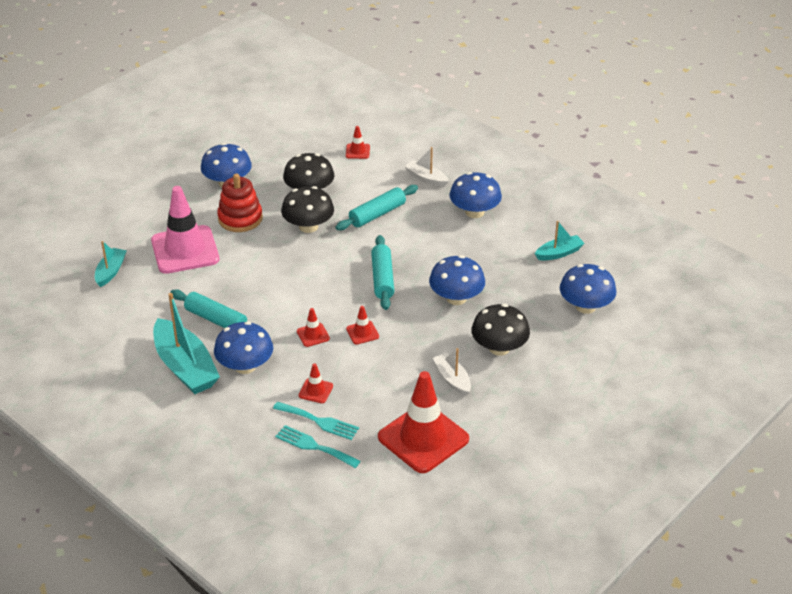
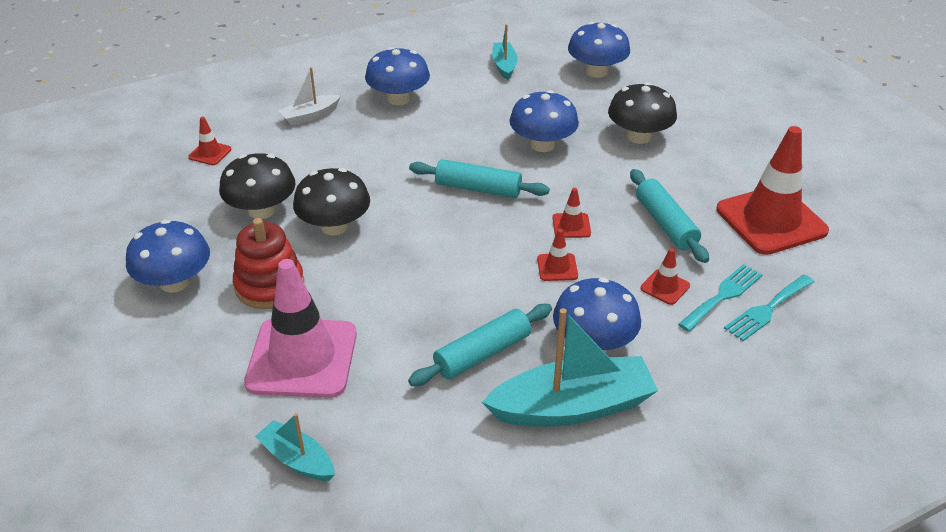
camera: 70 degrees left, 0 degrees up
(377, 214) = (351, 166): turquoise rolling pin -> turquoise rolling pin (665, 224)
(452, 379) = (679, 178): white boat -> none

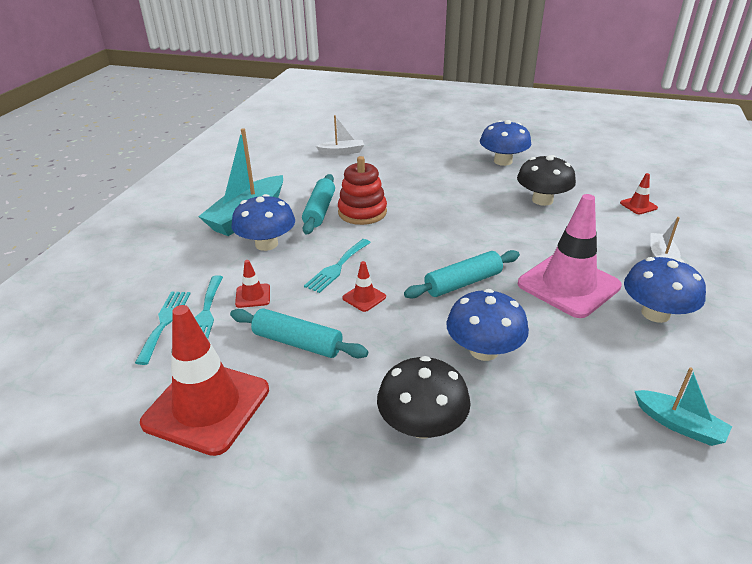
camera: 135 degrees right, 5 degrees down
(269, 285) = (464, 180): red stacking toy -> red stacking toy (362, 212)
(297, 459) = (342, 152): turquoise boat -> white boat
(302, 358) = (396, 171): pink traffic cone -> pink traffic cone (568, 285)
(334, 226) = (493, 215): black mushroom -> none
(557, 267) = (337, 267): red traffic cone -> turquoise fork
(596, 71) = (597, 502): blue mushroom -> none

